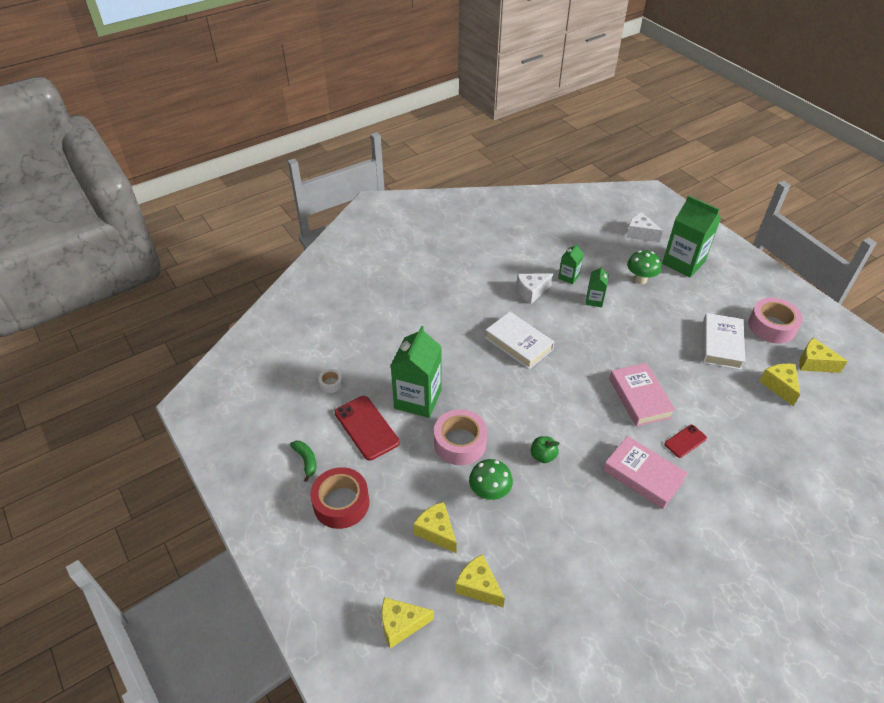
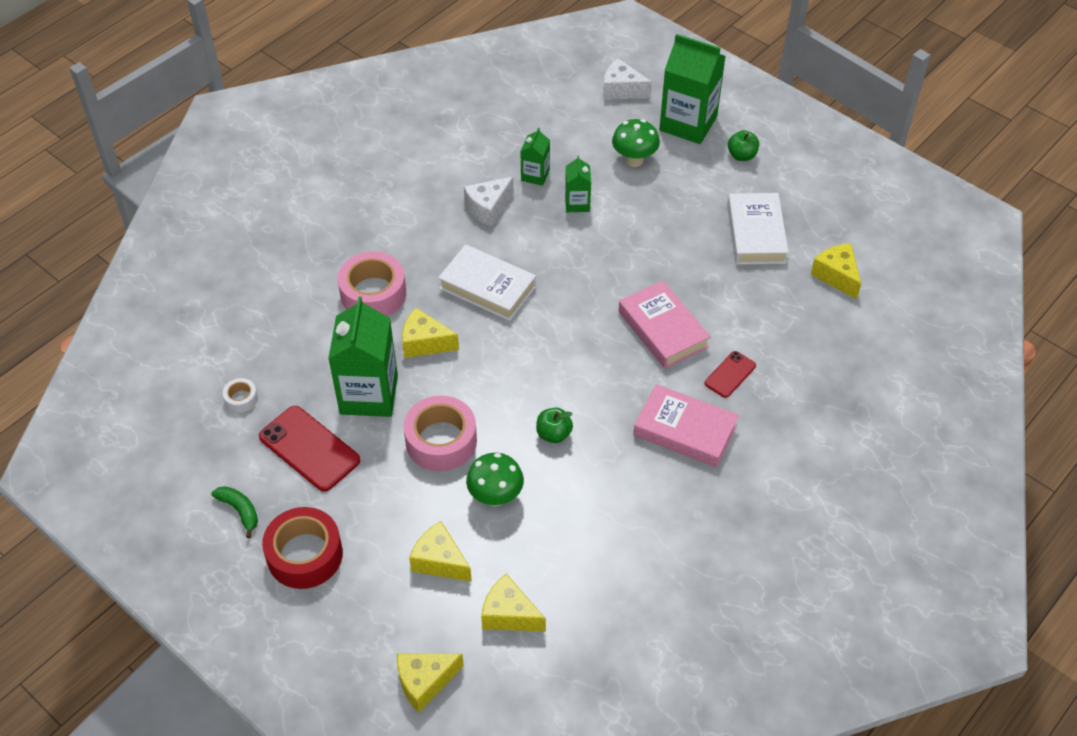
camera: 15 degrees left, 5 degrees up
(719, 290) = (742, 155): none -> green apple
(771, 326) = (817, 195): pink tape -> pink tape (373, 293)
(814, 363) = (876, 235): yellow cheese -> yellow cheese (425, 343)

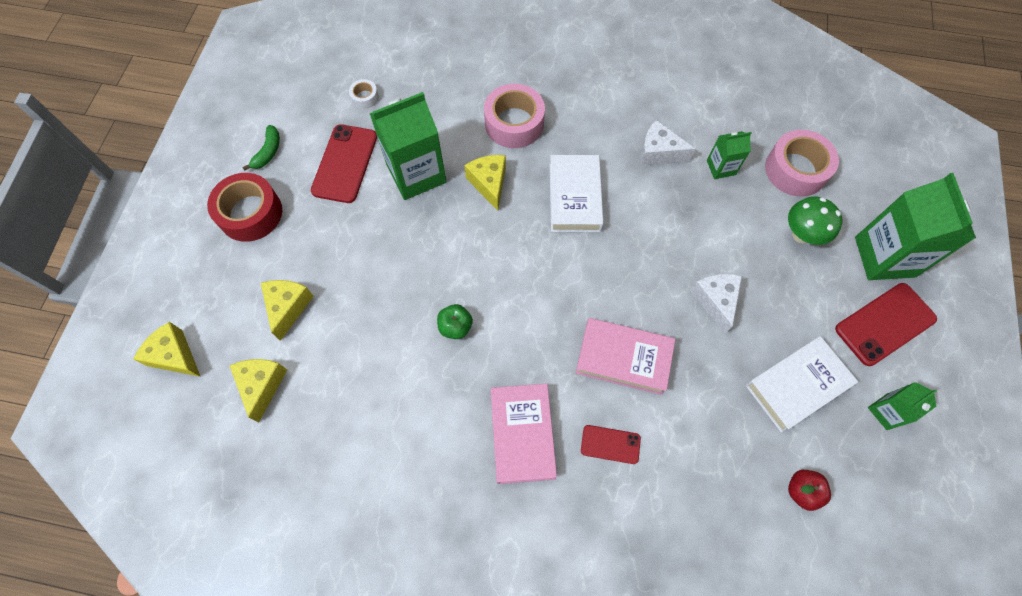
camera: 60 degrees right, 15 degrees up
(441, 441) = (401, 247): pink tape -> pink tape (795, 170)
(495, 497) = (369, 315): green mushroom -> none
(577, 203) = (715, 215): green carton -> green carton (886, 411)
(621, 90) = (876, 181): white cheese -> white cheese (715, 301)
(663, 329) = (623, 358): pink book -> pink book turned 75 degrees clockwise
(742, 155) = (885, 324): green apple -> red phone
(836, 276) = (802, 491): yellow cheese -> red apple

